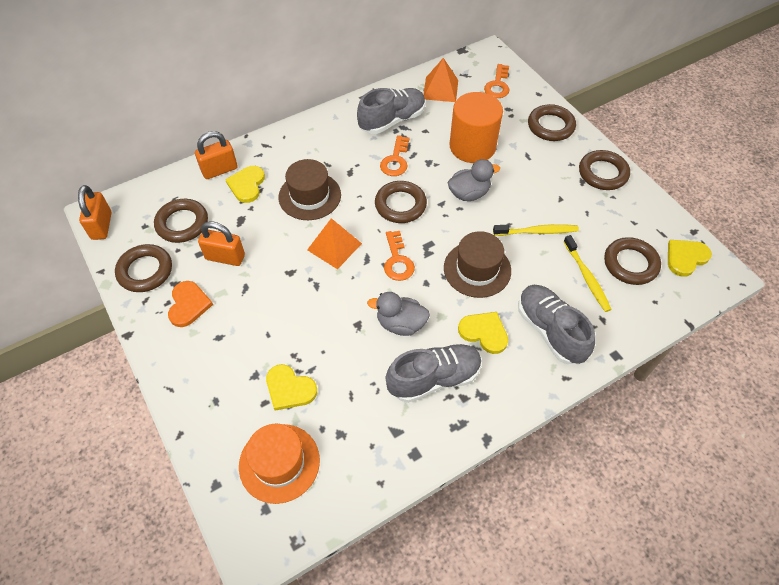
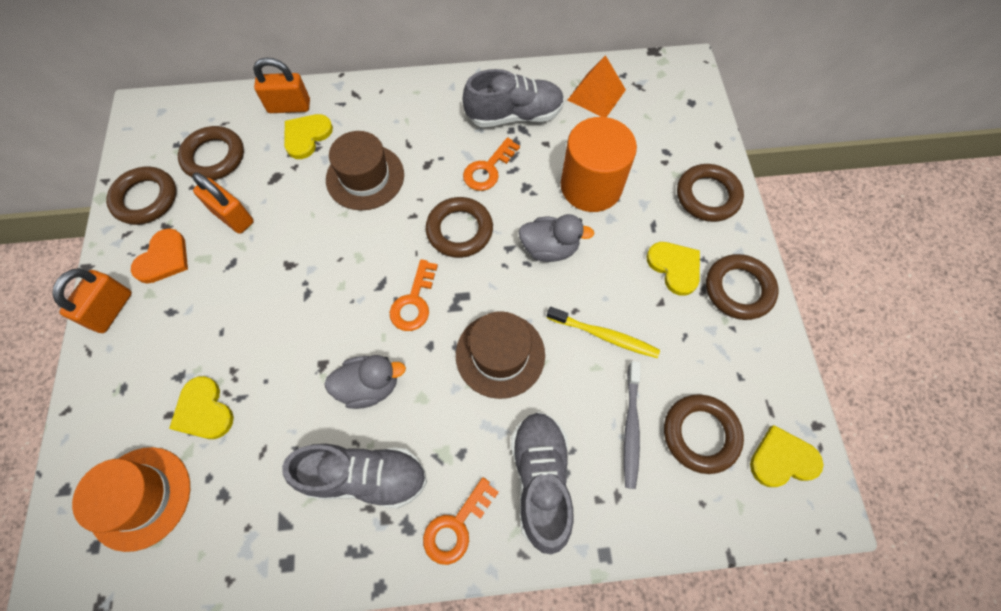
camera: 25 degrees right, 10 degrees up
(102, 226) = (136, 127): orange padlock -> orange padlock (111, 310)
(334, 246) = (354, 253): orange pyramid -> none
(400, 324) = (369, 386): grey duck -> grey duck turned 135 degrees clockwise
(484, 332) = (459, 444): yellow heart -> yellow heart (675, 267)
(497, 85) = (671, 114): orange key -> orange key (456, 526)
(586, 277) = (631, 427): yellow toothbrush -> grey toothbrush

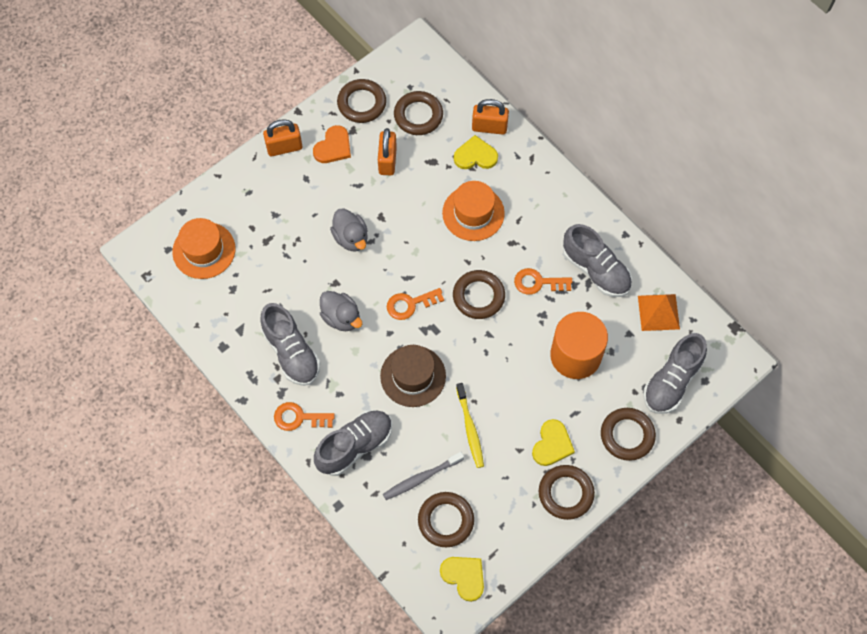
camera: 55 degrees right, 0 degrees up
(164, 258) = (333, 147): orange heart -> orange heart turned 45 degrees counterclockwise
(204, 411) = (266, 243): yellow heart -> none
(289, 106) = (489, 127): orange padlock -> orange padlock turned 45 degrees counterclockwise
(365, 177) = (473, 213): brown hat -> orange hat
(549, 248) = (507, 359): grey duck -> grey duck (351, 238)
(674, 127) = (672, 381): none -> grey shoe

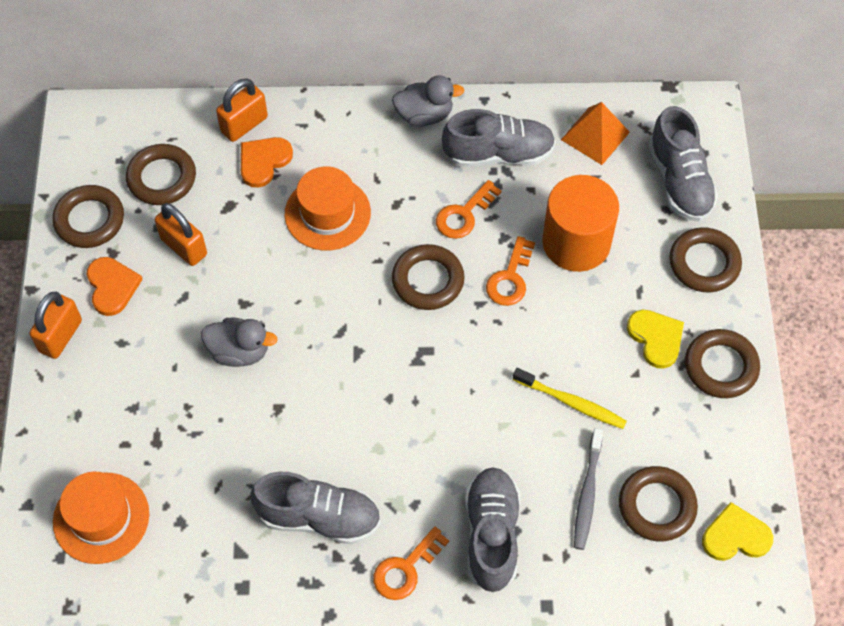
camera: 50 degrees left, 5 degrees down
(341, 317) = (326, 433): grey duck -> grey duck (424, 115)
(410, 304) = (375, 352): orange key -> orange key (510, 278)
(413, 376) = (461, 413): brown hat -> none
(475, 155) = (263, 161): yellow heart -> orange heart

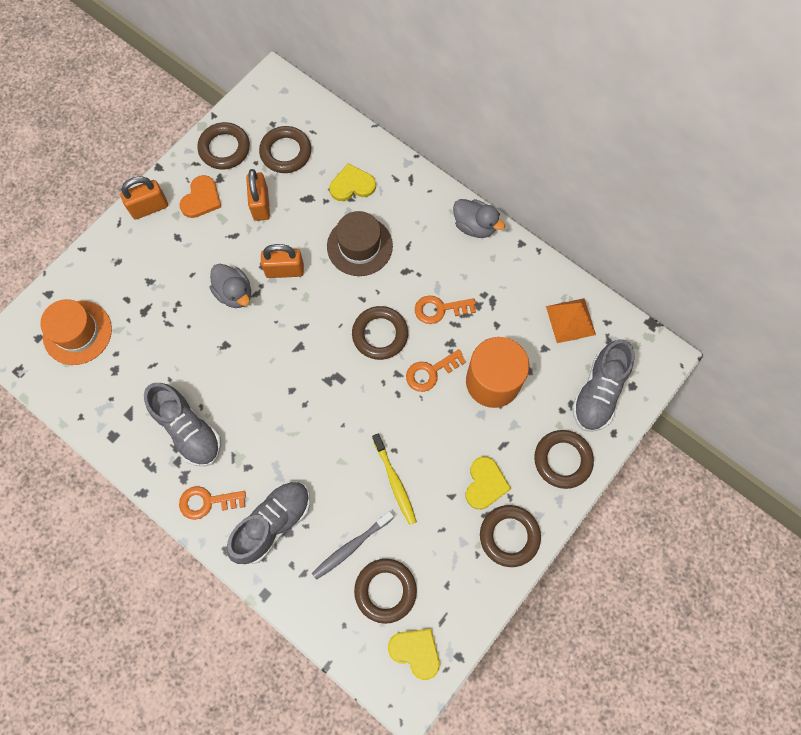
camera: 40 degrees right, 10 degrees up
(244, 124) = (361, 153): orange padlock -> orange padlock (284, 270)
(263, 161) = (352, 185): orange heart -> yellow heart
(327, 213) = (359, 246): orange hat -> brown hat
(498, 154) = (497, 286): grey shoe -> none

